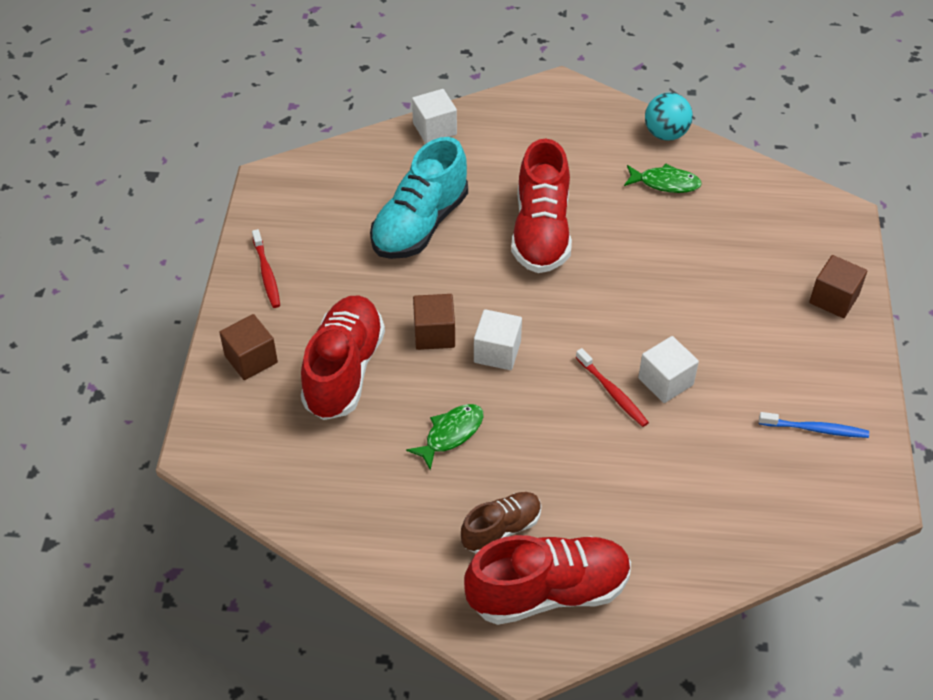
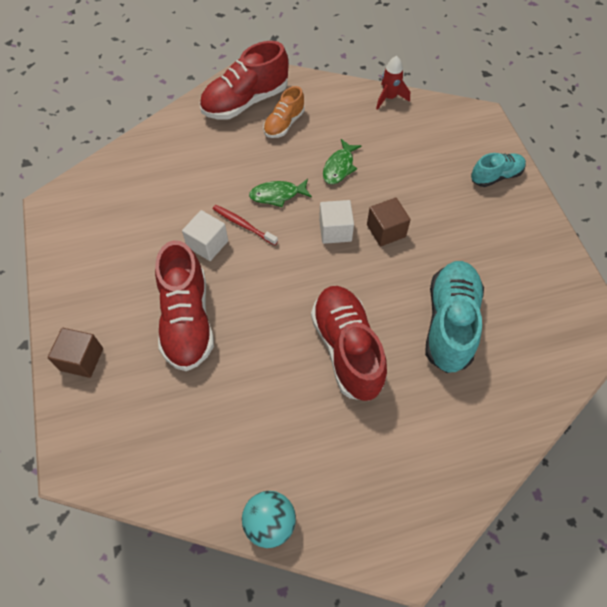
camera: 160 degrees right, 10 degrees up
(251, 359) = (495, 176): brown cube -> turquoise shoe
(266, 274) = (534, 240): red toothbrush -> none
(315, 526) = (389, 98): none -> red rocket
(344, 370) = (431, 187): red shoe -> red shoe (187, 320)
(434, 129) = (501, 443): white cube -> none
(501, 529) = (284, 124): brown shoe -> orange shoe
(665, 183) = (253, 448): green fish -> green fish (277, 195)
(815, 429) = (94, 240): blue toothbrush -> none

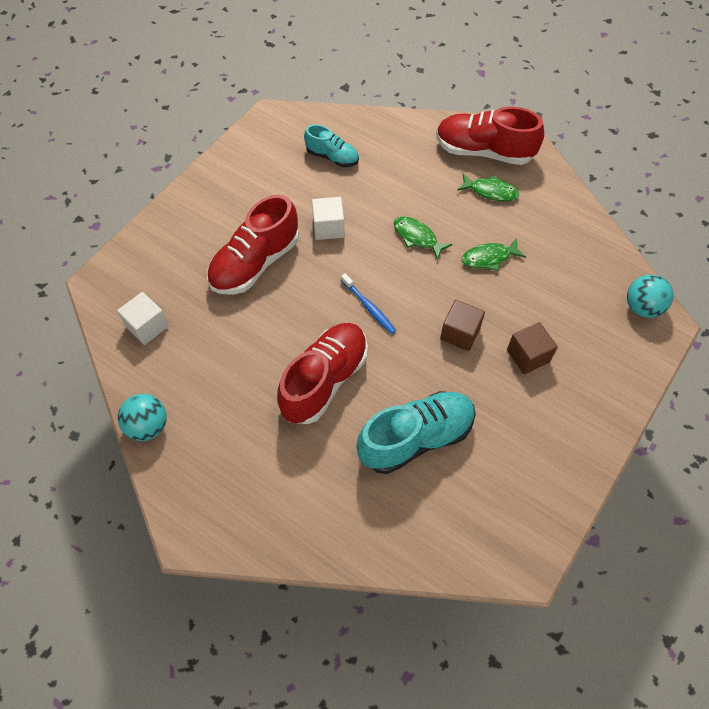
camera: 50 degrees right, 0 degrees up
(82, 359) = (172, 228): brown cube -> brown cube (528, 356)
(243, 225) = (367, 236): red toothbrush -> none
(284, 124) = (490, 191): orange shoe -> green fish
(309, 271) = (369, 307): none -> blue toothbrush
(335, 230) = (424, 298): white cube -> white cube (147, 326)
(389, 98) = (603, 242): red rocket -> none
(458, 118) = (642, 307): none -> turquoise ball
(495, 176) = (607, 378): turquoise shoe -> turquoise shoe (332, 157)

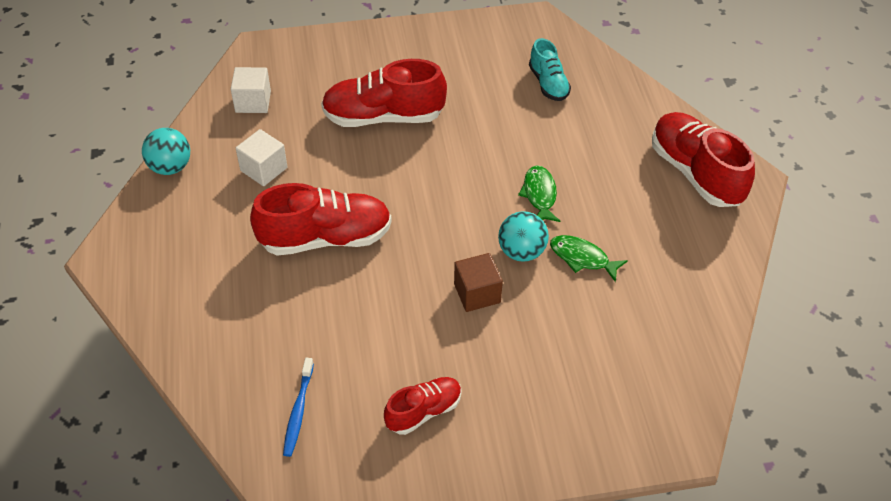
camera: 45 degrees right, 10 degrees down
(328, 227) = (474, 133): white cube -> white cube (264, 169)
(369, 307) = (428, 215): blue toothbrush -> blue toothbrush (298, 411)
(416, 438) = (338, 336): turquoise shoe -> none
(490, 191) = (657, 208): green fish -> none
(523, 437) = (423, 411): none -> red shoe
(528, 356) = (512, 358): brown cube -> none
(642, 307) = (677, 411): turquoise ball -> turquoise ball (521, 252)

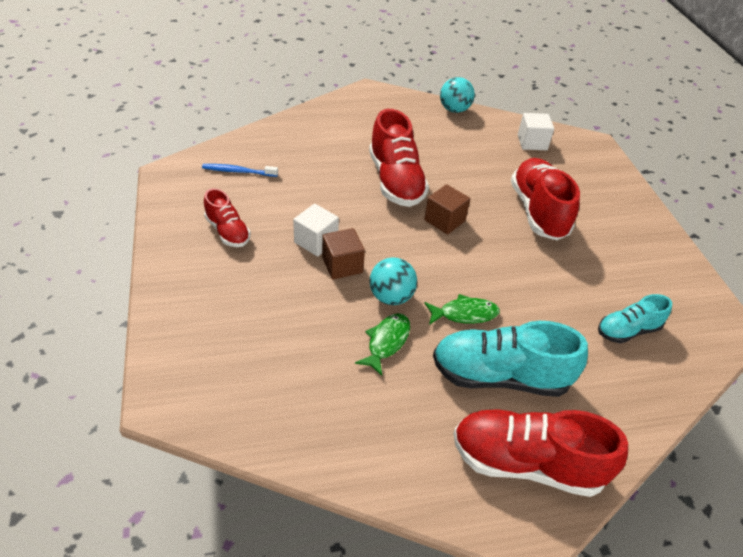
camera: 85 degrees right, 5 degrees down
(264, 169) = (461, 150): white cube -> white cube (316, 241)
(399, 198) = (444, 220): none -> brown cube
(611, 178) = (500, 376): none -> turquoise shoe
(696, 173) = (526, 463): red shoe -> red shoe turned 135 degrees counterclockwise

